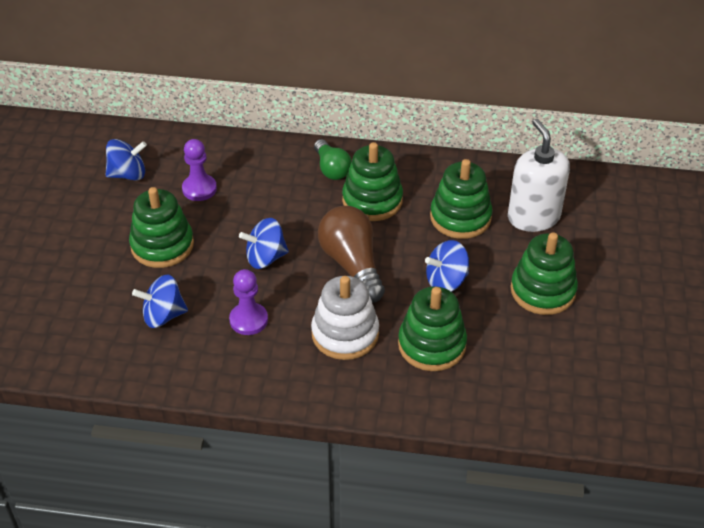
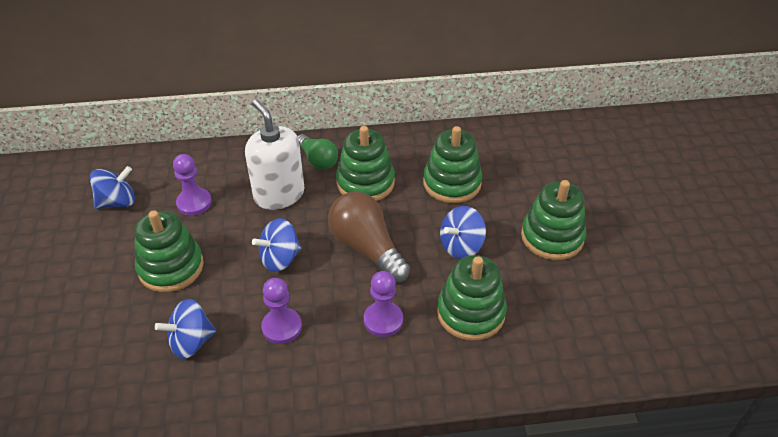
camera: 15 degrees left, 0 degrees up
(345, 334) = (383, 320): white stacking toy -> purple pawn
(533, 217) = (516, 170): white soap dispenser -> white soap dispenser (279, 194)

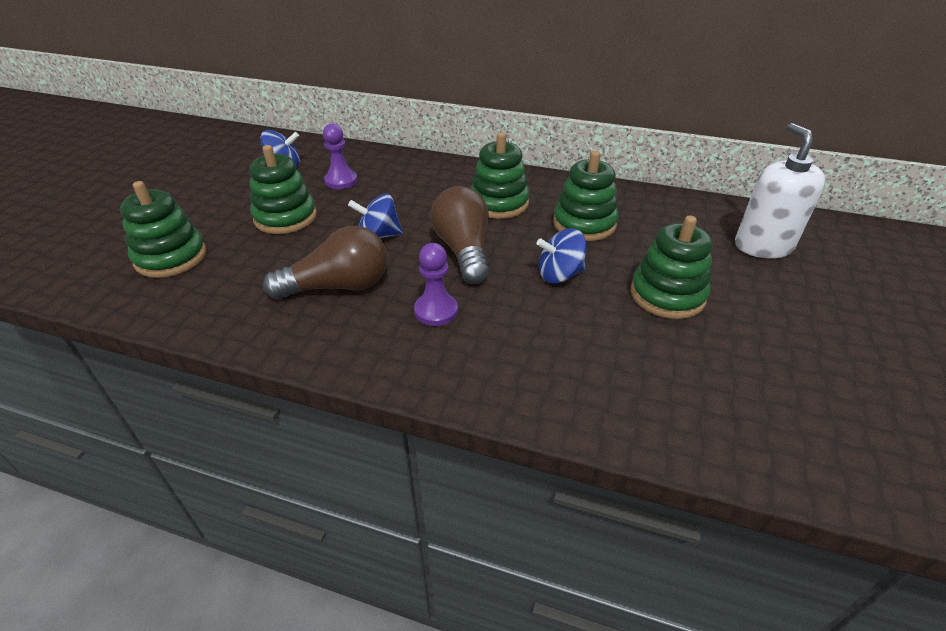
camera: 25 degrees right, 5 degrees down
(191, 342) = (254, 273): blue spinning top -> none
(279, 194) = (415, 193): white soap dispenser -> white soap dispenser (763, 246)
(282, 327) = (338, 286): purple pawn -> brown light bulb
(317, 160) = (467, 178): green light bulb -> none
(470, 313) = (531, 333): green stacking toy -> green stacking toy (171, 257)

